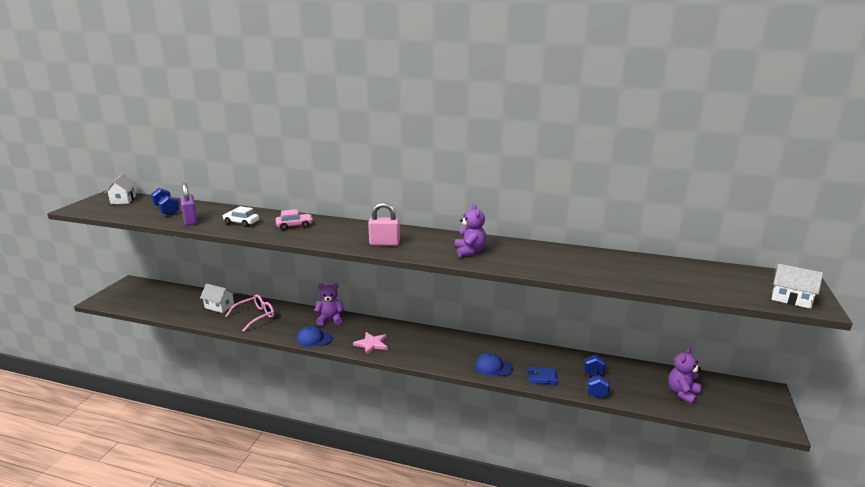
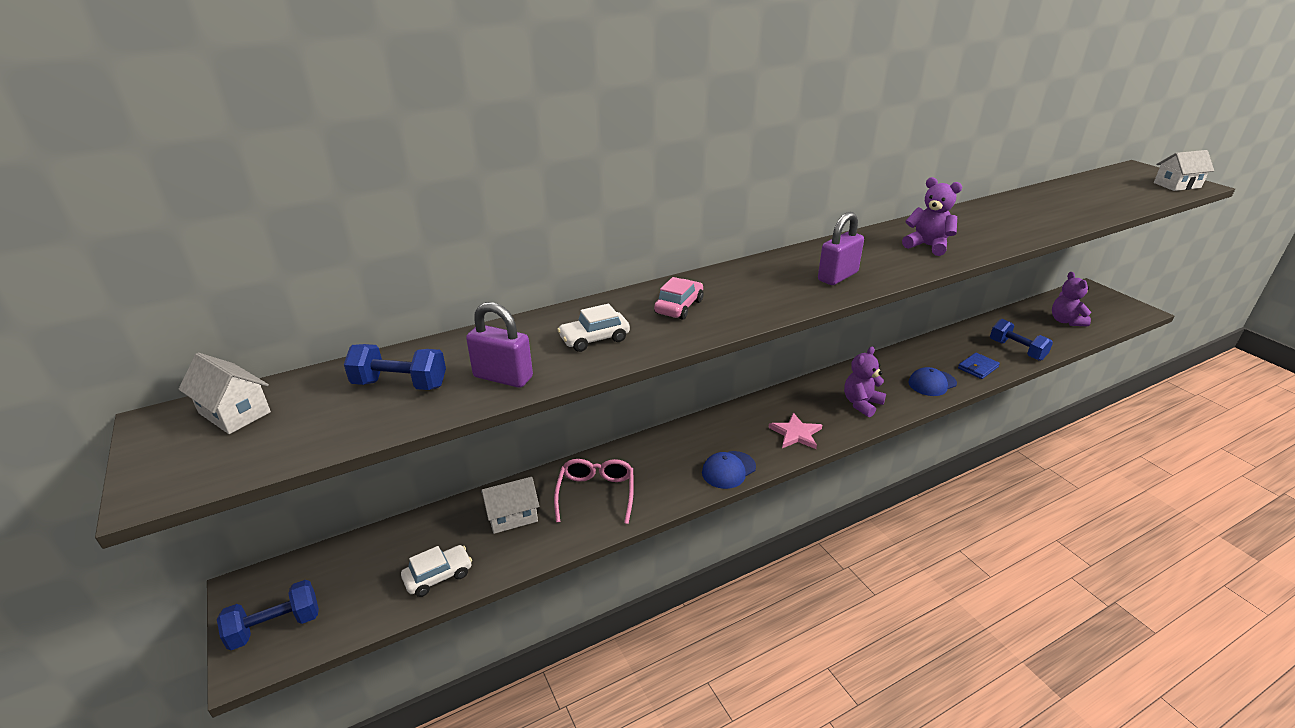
camera: 45 degrees left, 10 degrees up
(117, 296) = (275, 626): none -> blue dumbbell
(169, 310) = (438, 576): none -> white car
(330, 320) = (696, 436): purple teddy bear -> purple teddy bear (861, 404)
(384, 243) = (837, 276): pink padlock -> purple padlock

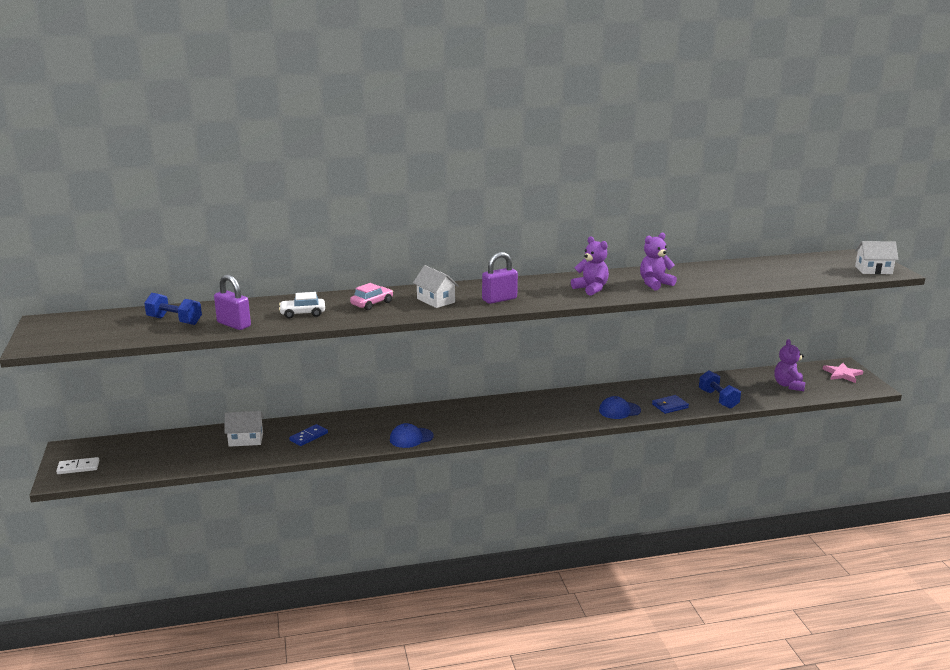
camera: 15 degrees right, 10 degrees down
(234, 412) = (81, 322): white house -> white house (436, 300)
(275, 626) = (78, 467): blue dumbbell -> white domino
(438, 576) = (183, 461): white car -> none
(596, 494) = (309, 437): pink glasses -> blue domino
(796, 433) = (479, 425): pink star -> pink star (842, 374)
(861, 404) = (547, 415): purple teddy bear -> purple teddy bear (655, 284)

